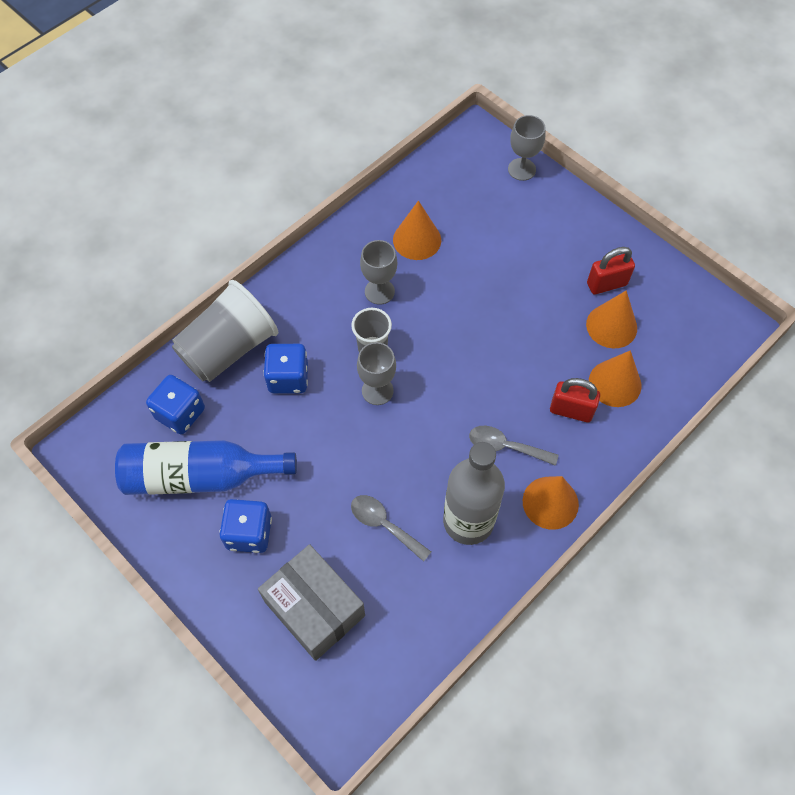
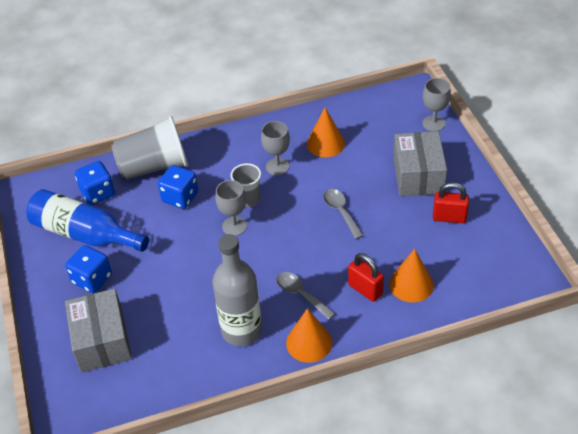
camera: 30 degrees right, 15 degrees down
(384, 525) = (182, 310): grey spoon -> grey spoon (341, 212)
(544, 243) = (418, 175): none -> grey box
(611, 326) = (434, 246): orange cone -> none

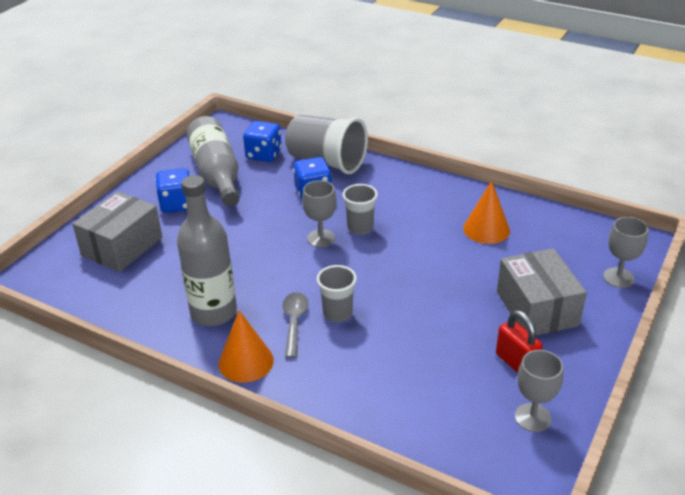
camera: 45 degrees right, 10 degrees down
(85, 234) = (216, 174): blue bottle -> grey bottle
(277, 166) = (419, 220): grey goblet -> grey goblet (532, 417)
(317, 267) = (337, 313): none -> grey cup
(341, 212) = (421, 287): grey spoon -> none
(365, 289) = (350, 360): red padlock -> none
(411, 284) = (396, 388): orange cone -> none
(418, 175) = (537, 308): grey box -> grey box turned 60 degrees counterclockwise

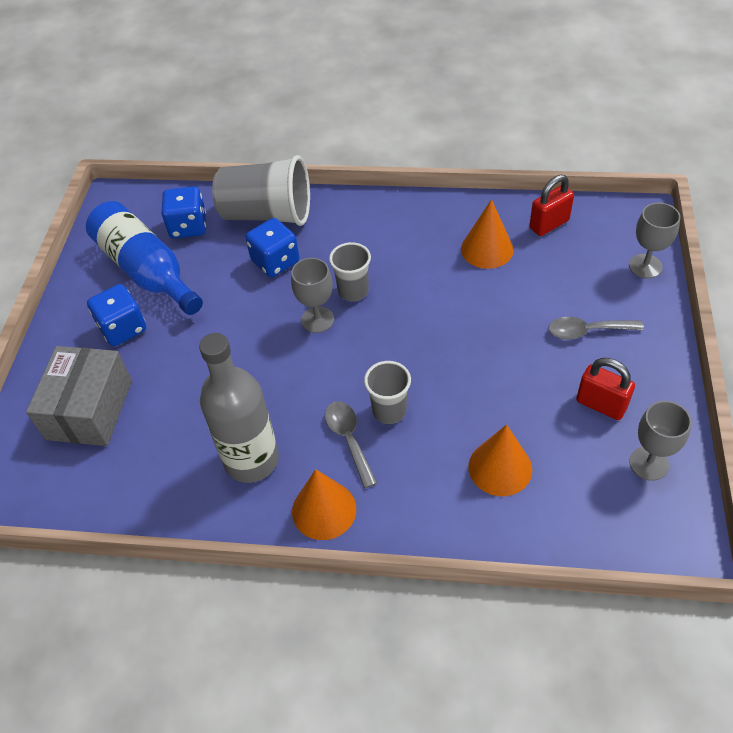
camera: 20 degrees left, 15 degrees up
(216, 174) = (147, 271): grey bottle -> blue bottle
(402, 379) = (500, 467): none -> orange cone
(537, 308) = (587, 331): grey box -> grey spoon
(550, 226) = (549, 224): none -> red padlock

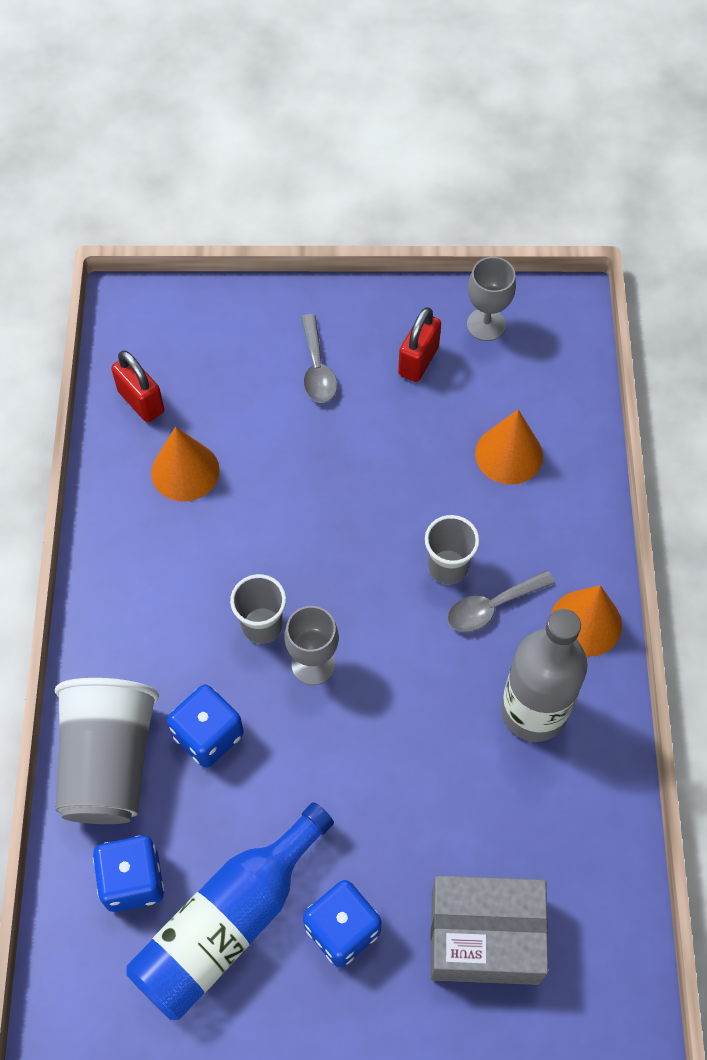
camera: 100 degrees left, 10 degrees up
(645, 266) = (214, 307): grey goblet -> none

